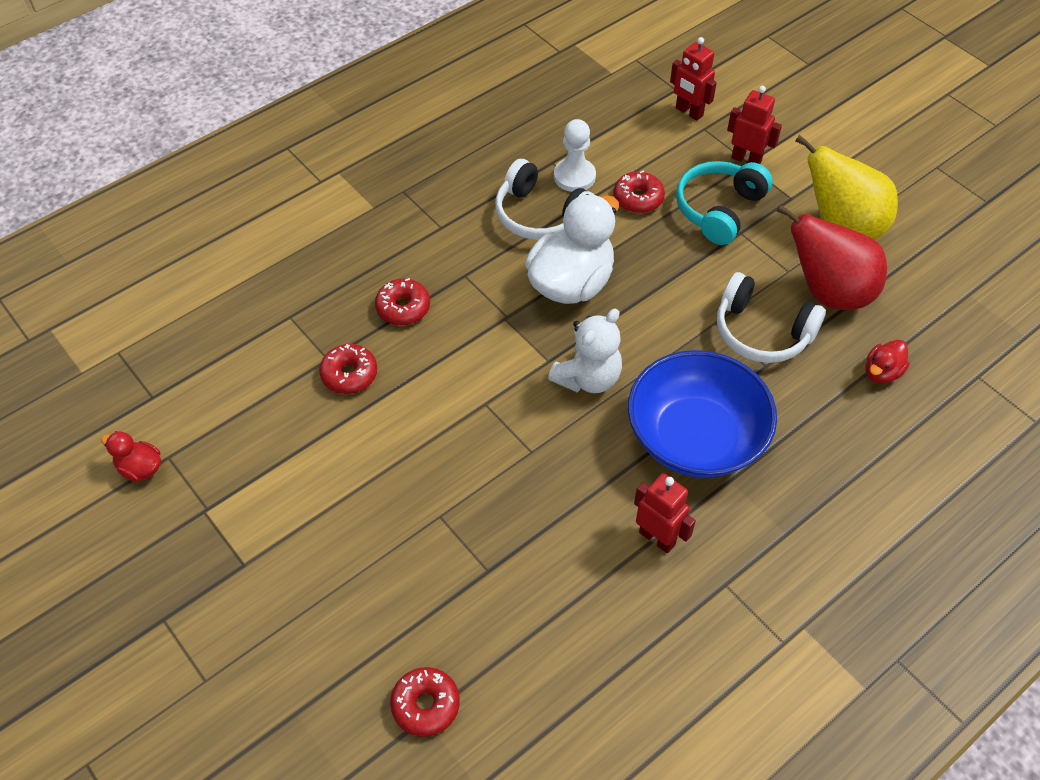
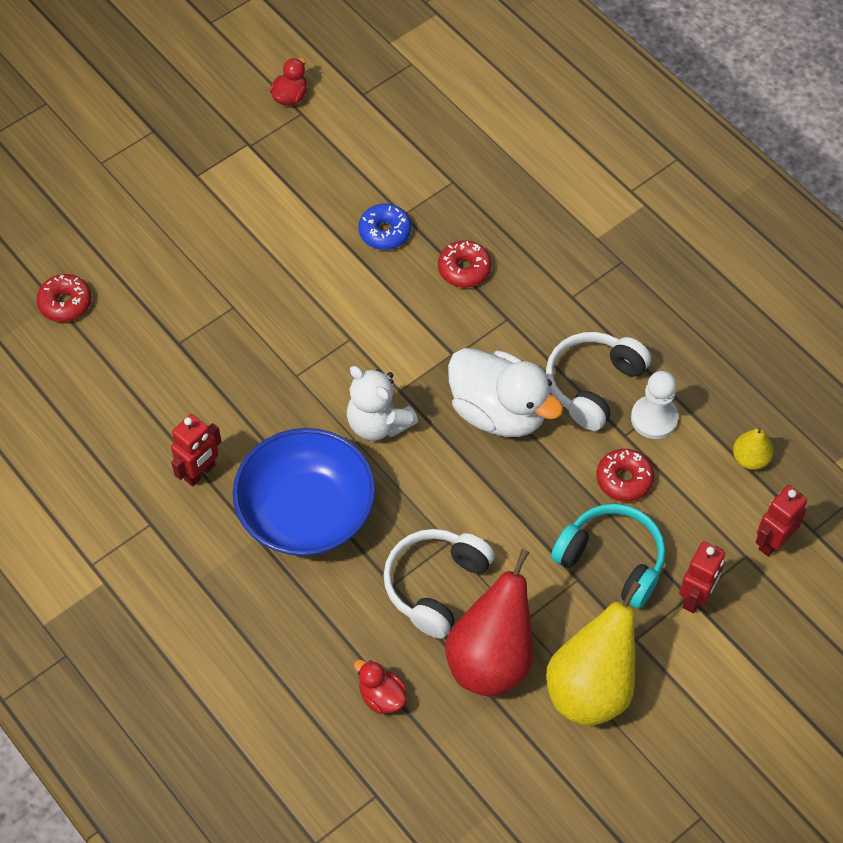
camera: 90 degrees right, 5 degrees up
(349, 374) = (385, 232): red donut -> blue donut
(611, 120) = (750, 459): none -> yellow pear

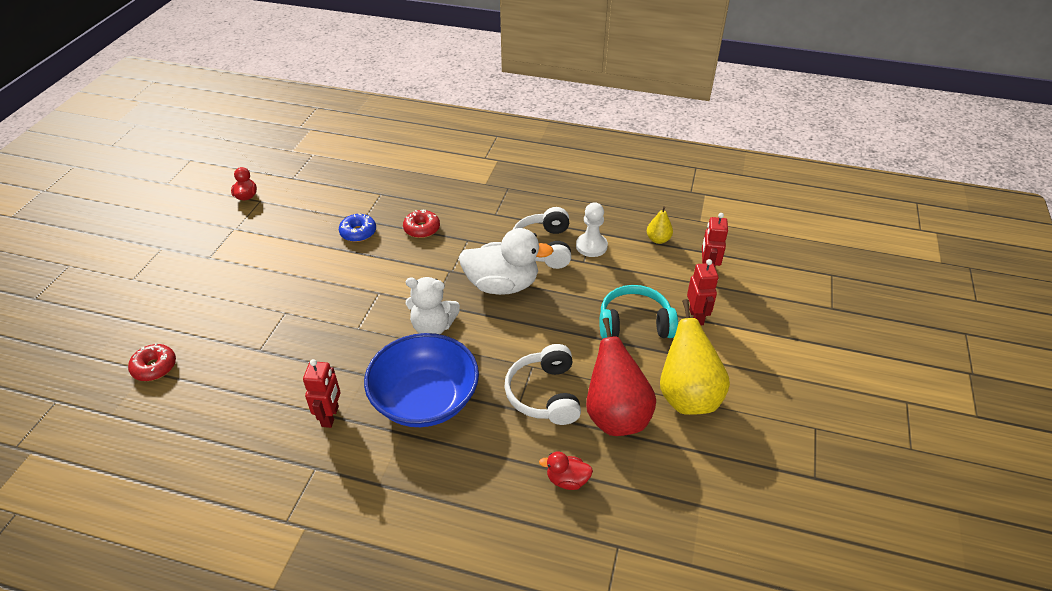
camera: 35 degrees left, 15 degrees down
(624, 479) = (603, 282): red donut -> none

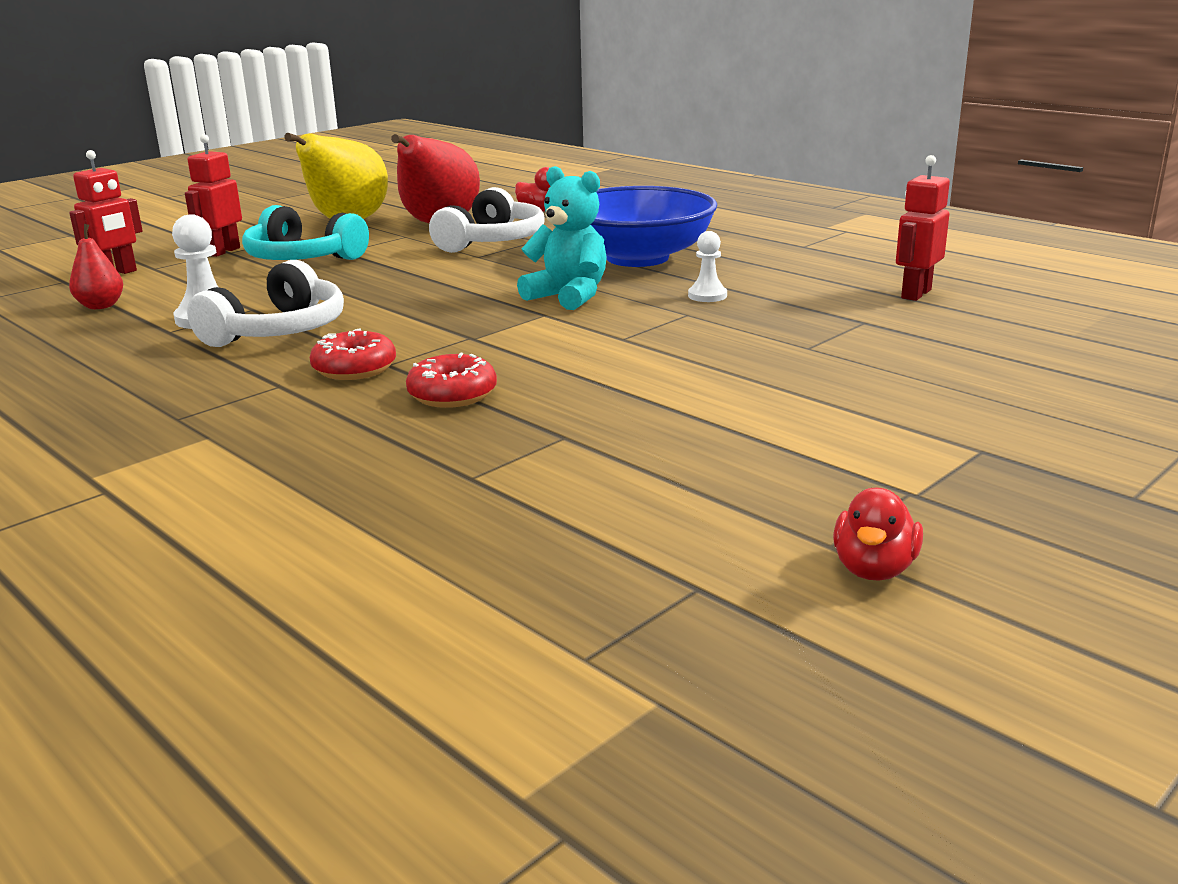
camera: 150 degrees left, 20 degrees down
(154, 367) = (1057, 335): red donut -> red donut (354, 369)
(330, 416) = (769, 265): red robot -> red robot (915, 294)
(355, 354) = (707, 296): none -> white pawn
(358, 232) = (593, 417): blue donut -> none
(433, 327) = (568, 297): white teddy bear -> turquoise teddy bear
(502, 285) = (412, 310): white duck -> none
(658, 239) = (101, 306): yellow pear -> red pear

